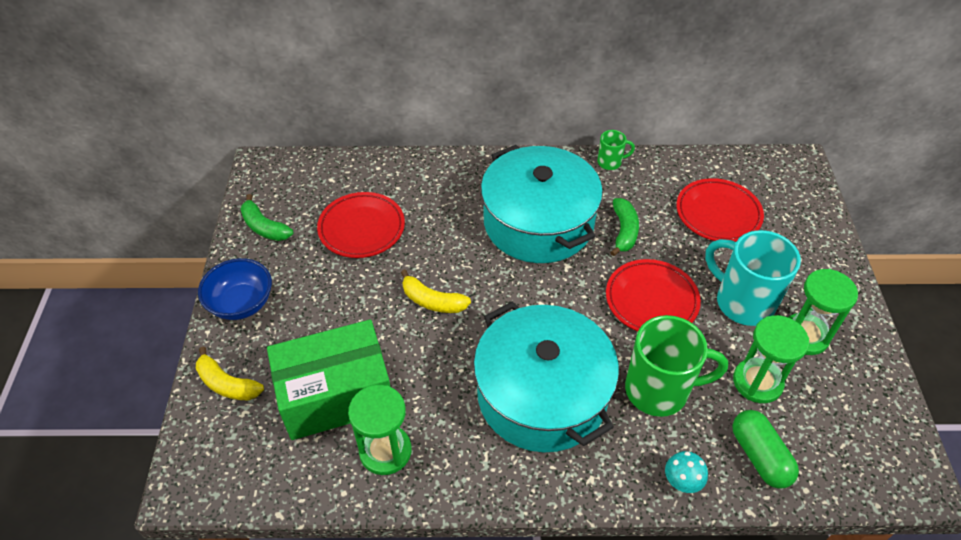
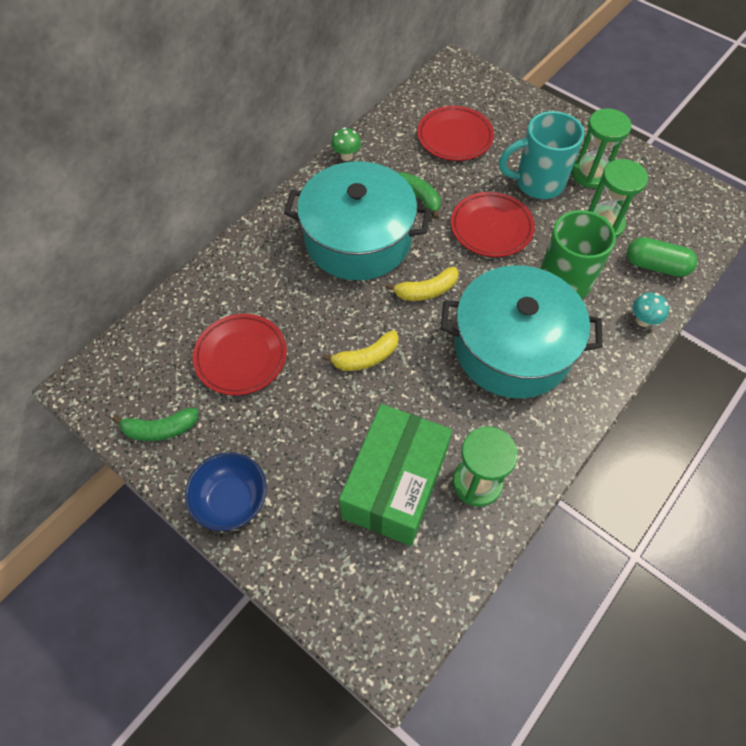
camera: 50 degrees left, 10 degrees up
(227, 384) = (310, 564): yellow banana -> yellow banana (426, 291)
(610, 162) = (346, 156): green mug -> green mushroom

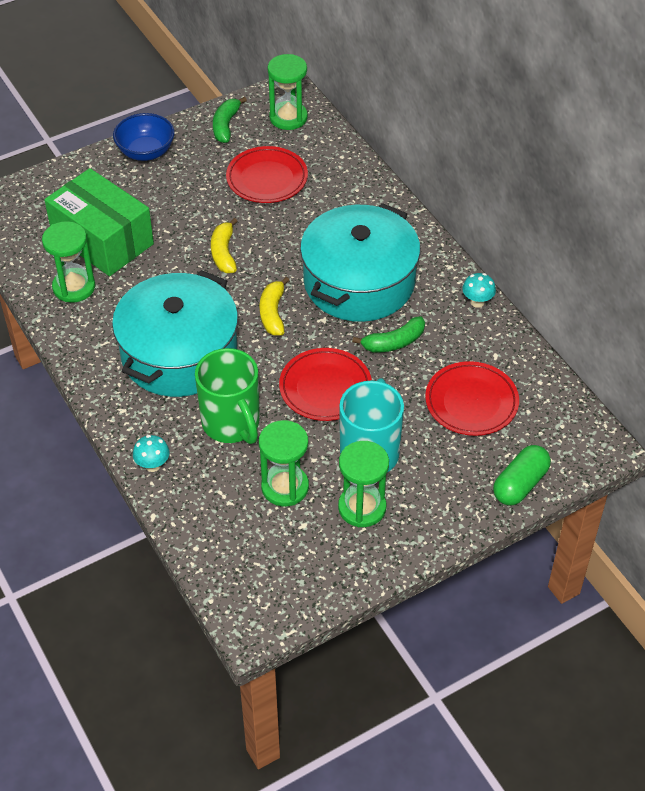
camera: 110 degrees right, 10 degrees down
(131, 370) = (288, 117): none -> green hourglass
(346, 156) = (477, 302): green mushroom -> turquoise mushroom
(656, 266) = (209, 508): green capsule -> green capsule (520, 484)

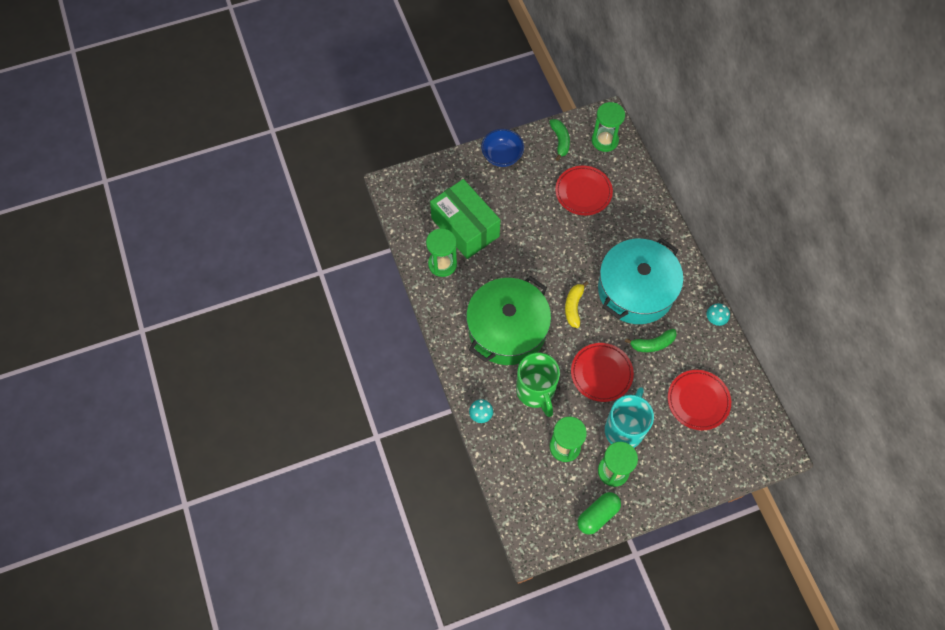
camera: 10 degrees right, 15 degrees up
(179, 353) = (507, 330): turquoise pot -> green pot
(224, 253) = (546, 251): yellow banana -> none
(226, 125) = (560, 141): green banana -> green banana turned 150 degrees clockwise
(520, 484) = (720, 471): green capsule -> green capsule (597, 515)

